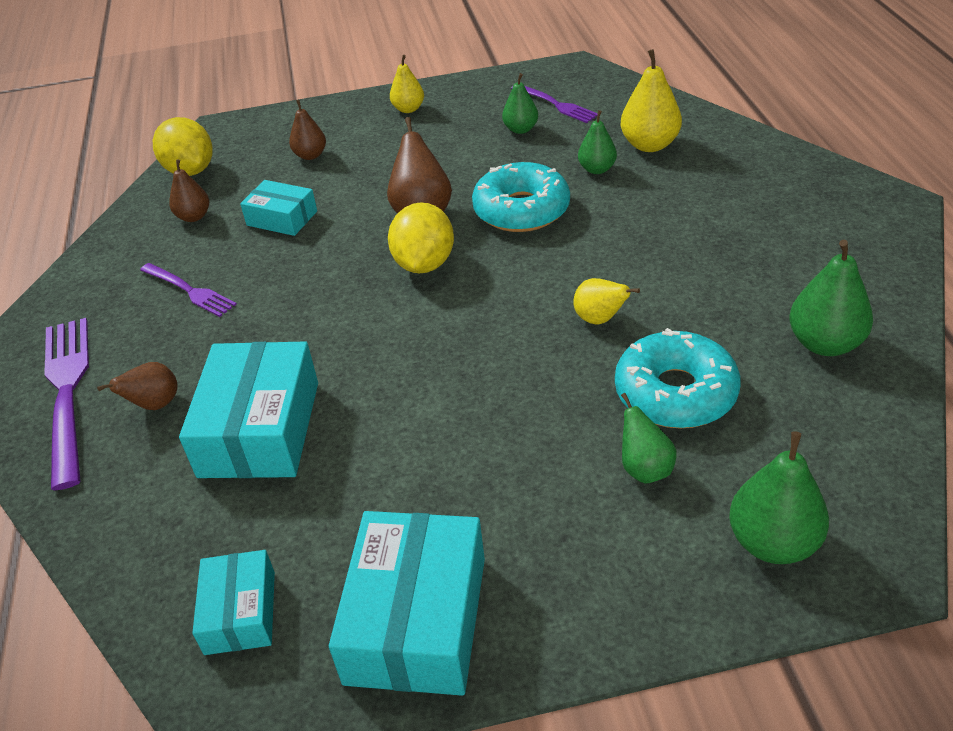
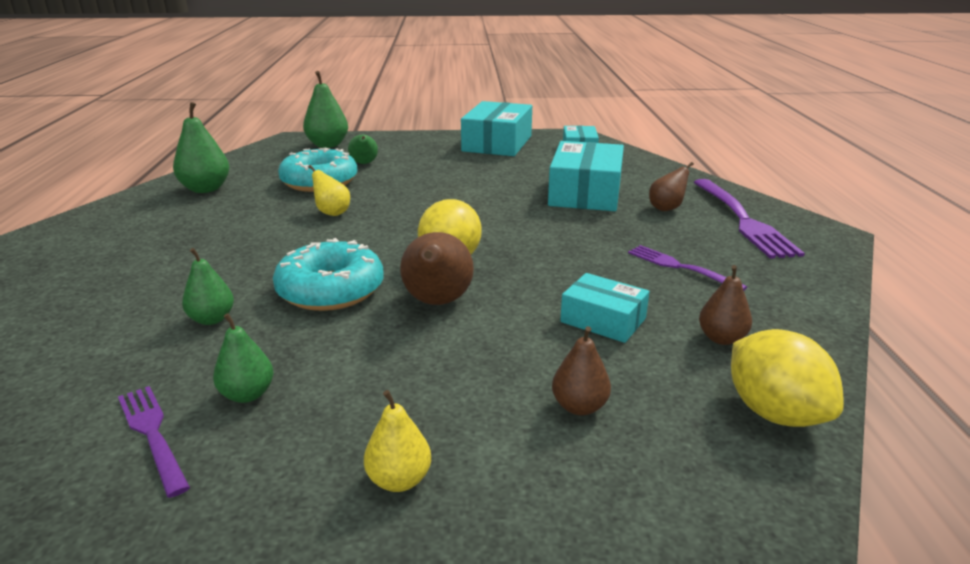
camera: 175 degrees left, 15 degrees down
(649, 145) = (117, 339): yellow pear -> none

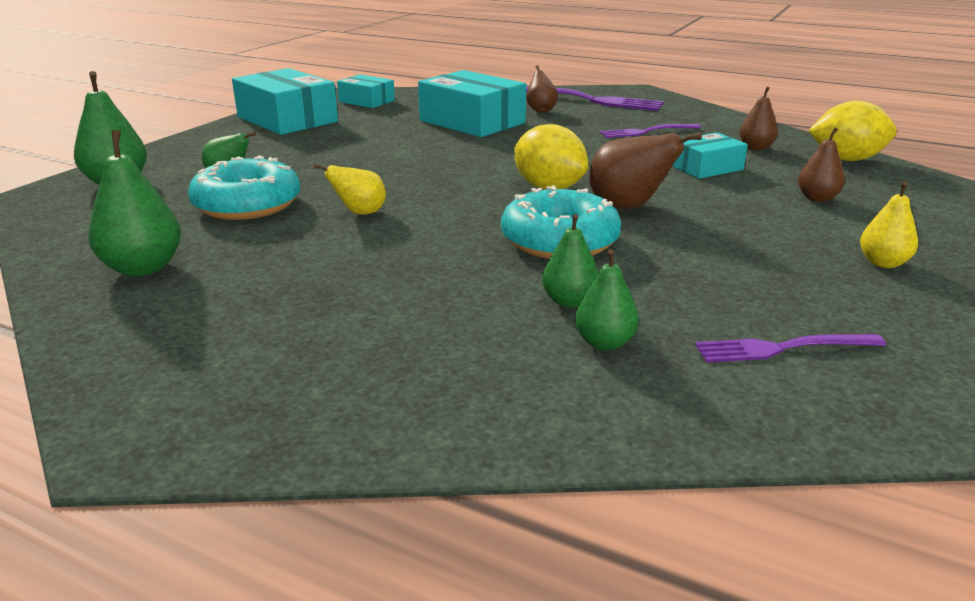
camera: 60 degrees left, 0 degrees up
(247, 394) = (736, 300): green pear -> green pear (604, 343)

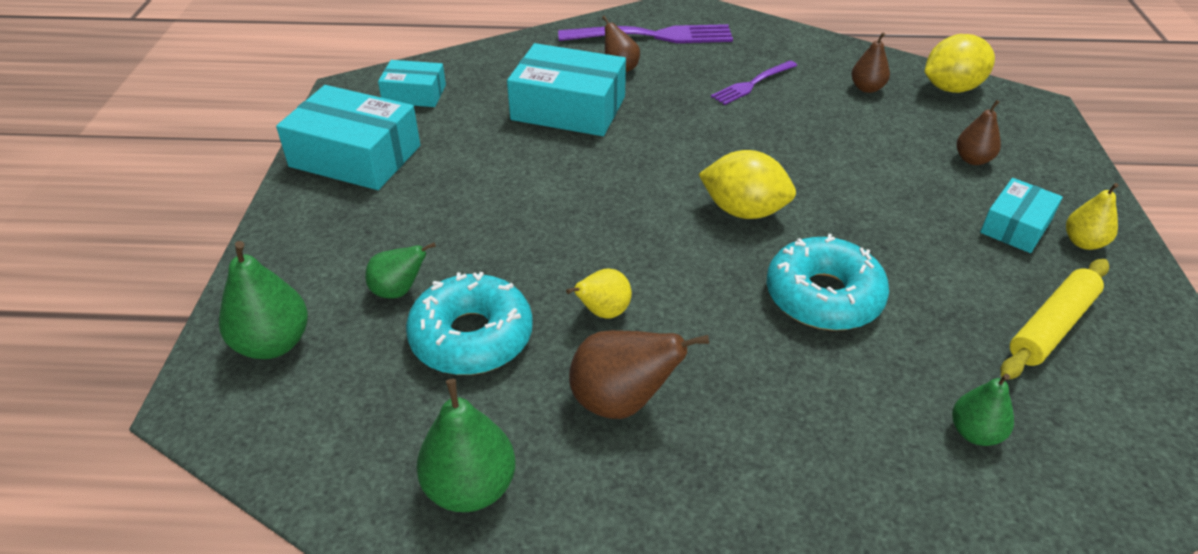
camera: 25 degrees left, 15 degrees up
(569, 301) = (904, 386): green pear -> none
(628, 207) = (837, 221): brown pear -> brown pear (621, 401)
(706, 167) = (851, 134): turquoise box -> turquoise box (1016, 226)
(776, 303) = (1052, 327): none -> yellow rolling pin
(783, 348) = (1098, 387): purple fork -> none

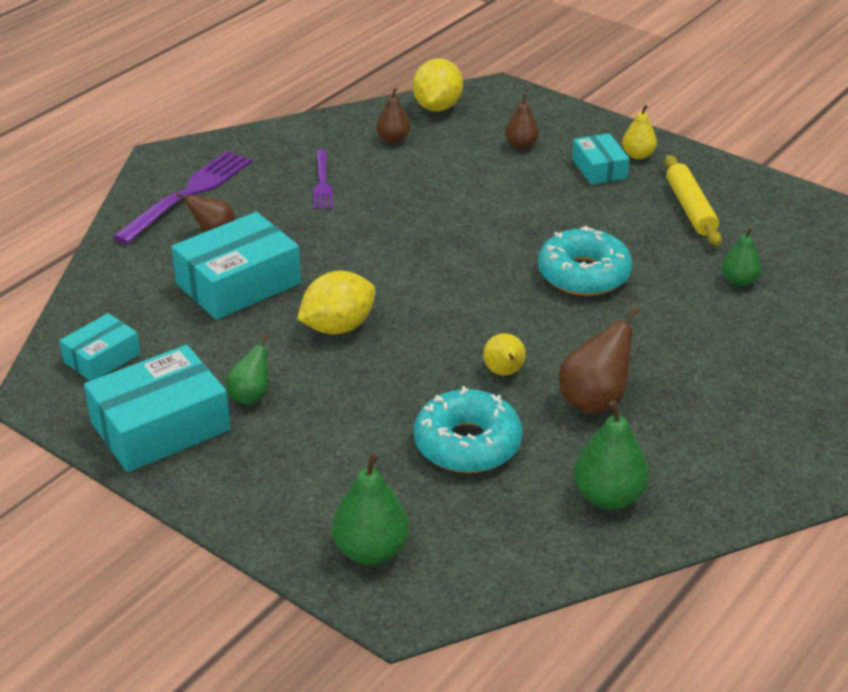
camera: 55 degrees left, 5 degrees down
(399, 291) = (377, 462): green pear -> green pear (250, 396)
(743, 211) = (466, 262): yellow lemon -> yellow lemon (338, 327)

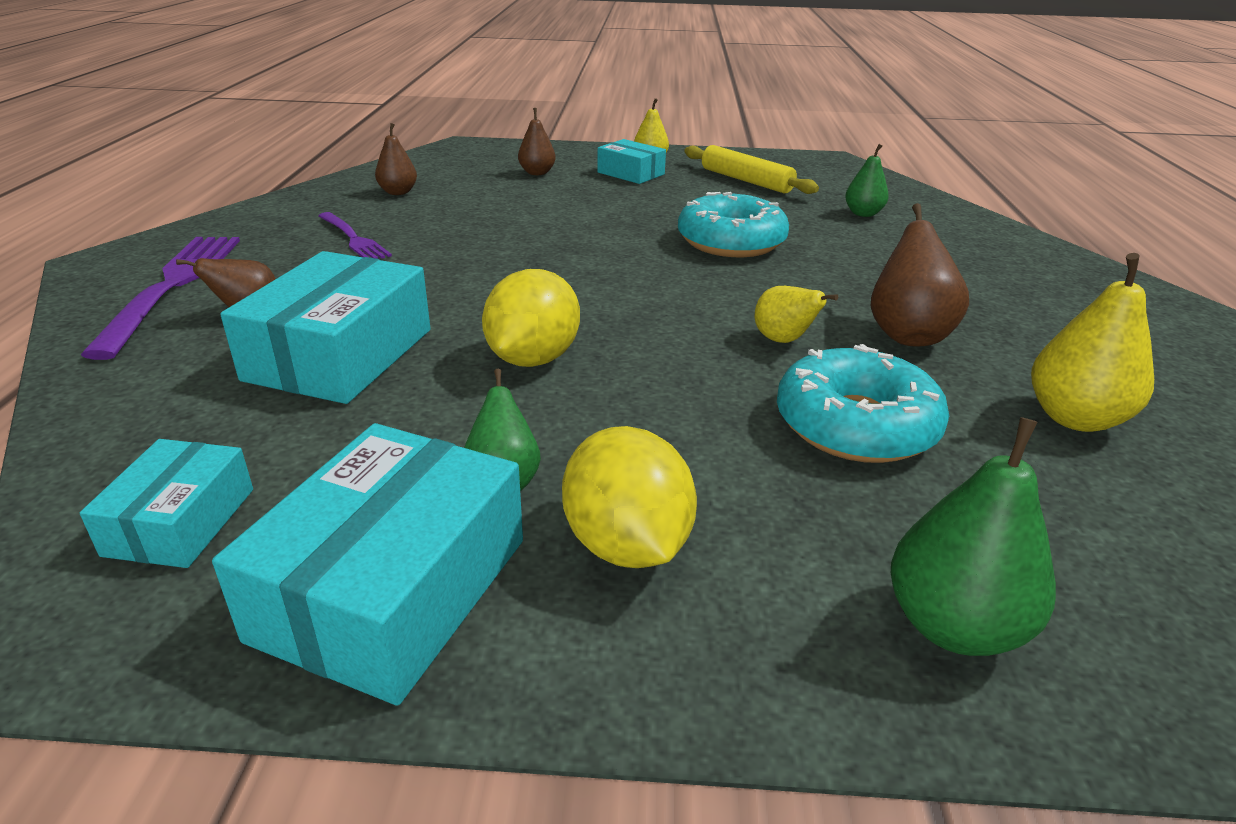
camera: 35 degrees left, 5 degrees down
(437, 107) = (418, 165): yellow lemon -> yellow lemon (626, 544)
(608, 497) = (1074, 418): green pear -> yellow pear

